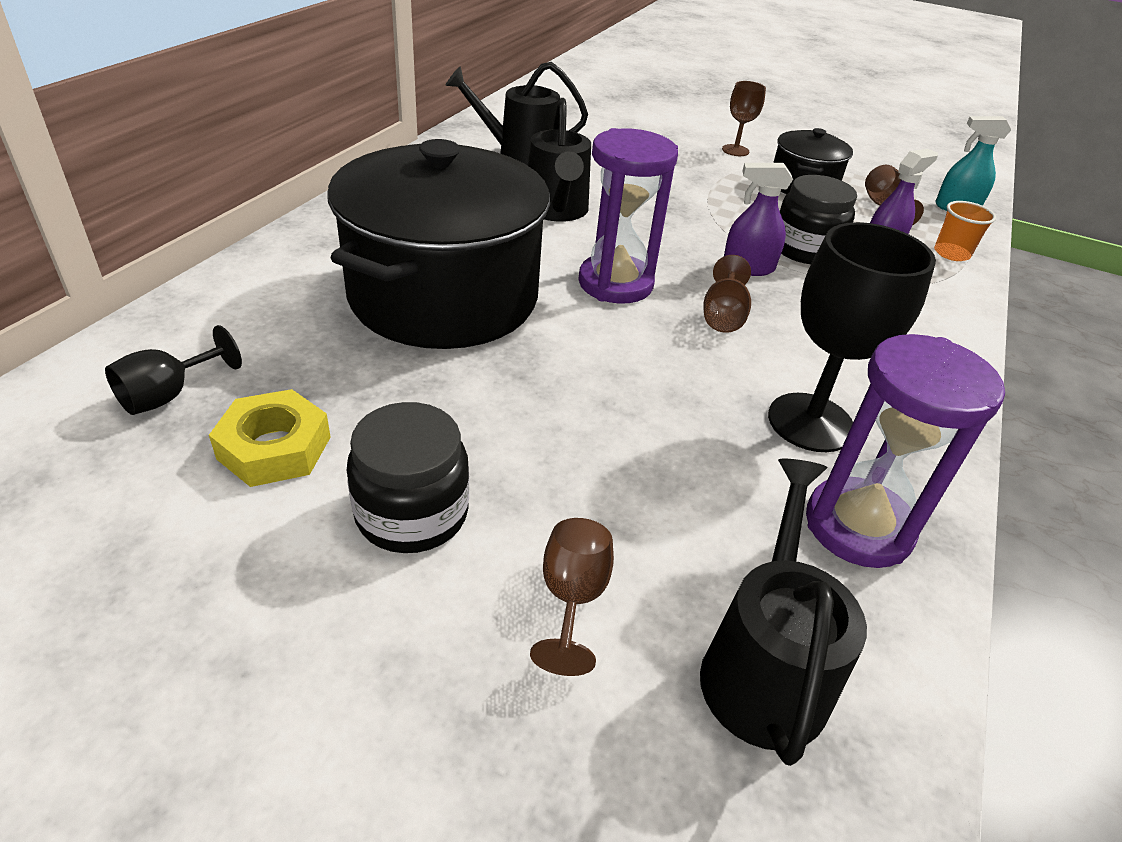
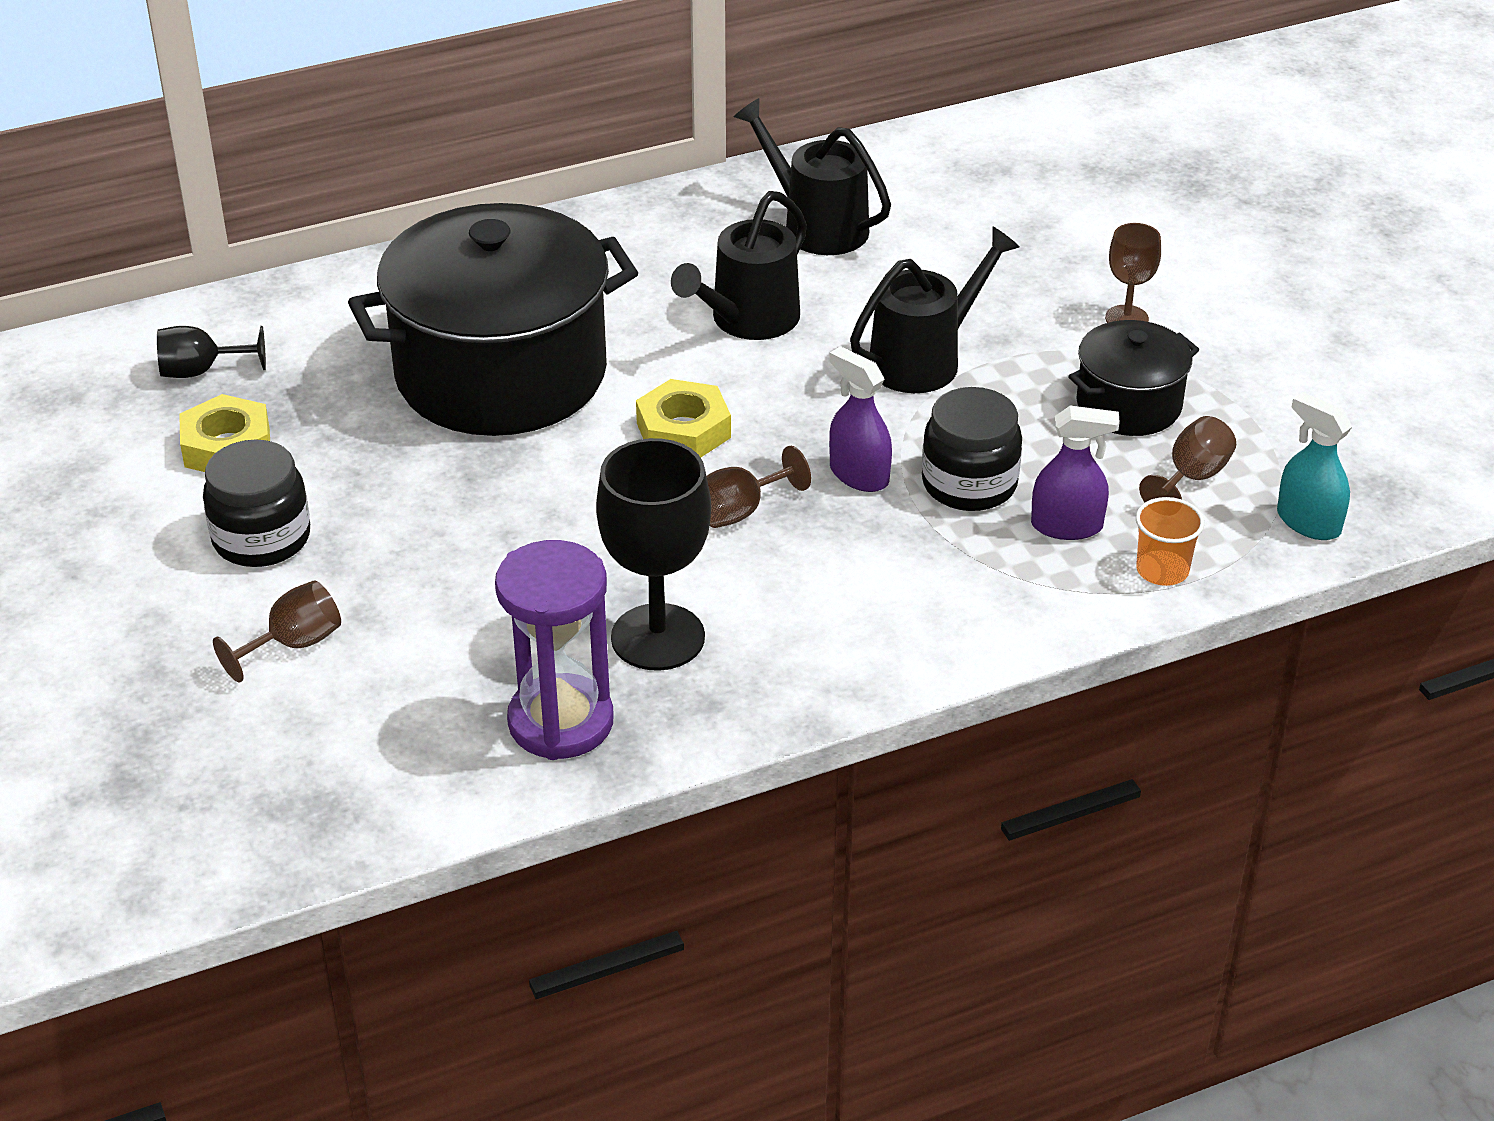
camera: 45 degrees right, 0 degrees up
(615, 283) = (683, 430): purple hourglass -> yellow nut
(764, 668) = (354, 749): black watering can -> black watering can (923, 360)

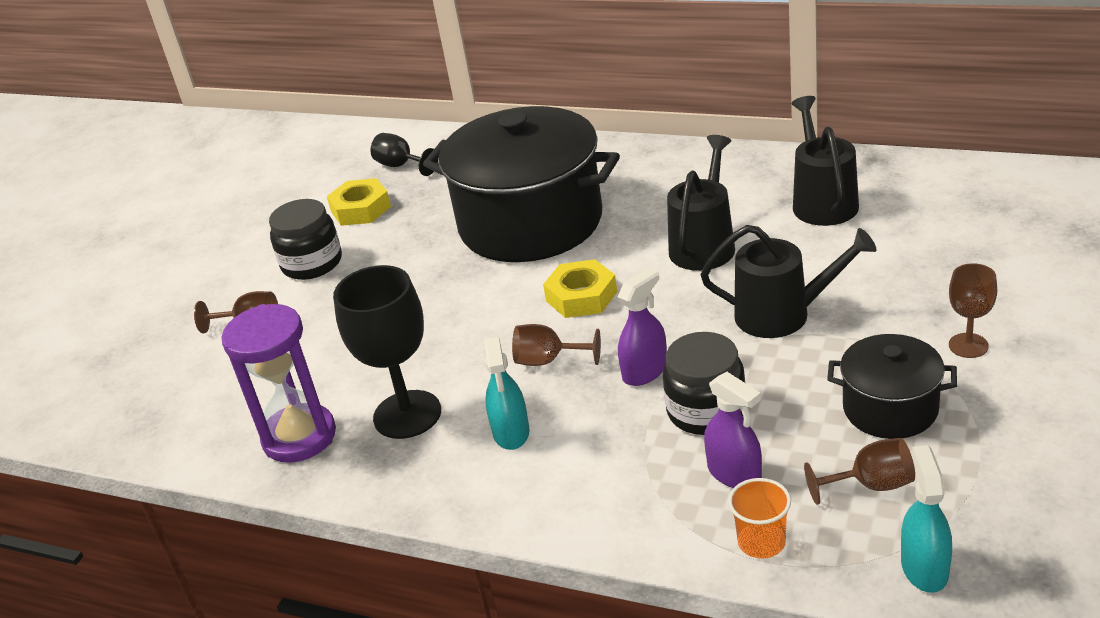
camera: 50 degrees right, 5 degrees down
(748, 320) = (704, 245): black watering can -> black watering can turned 120 degrees clockwise
(801, 597) = (511, 432): none -> turquoise spray bottle
(859, 475) = (645, 371): purple spray bottle -> purple spray bottle turned 45 degrees clockwise

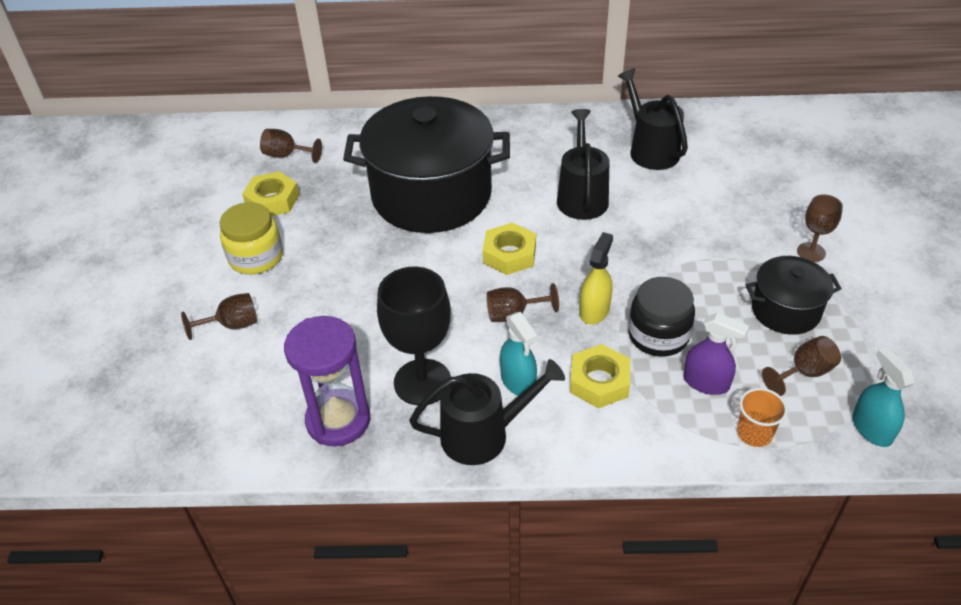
camera: 25 degrees left, 10 degrees up
(312, 263) = (256, 257): black jar -> yellow jar
(401, 166) = (286, 155): black goblet -> brown goblet
(604, 449) = (599, 381): none -> yellow nut
(645, 371) = (594, 310): purple spray bottle -> yellow spray bottle
(782, 315) = (671, 247): black watering can -> black watering can (483, 434)

